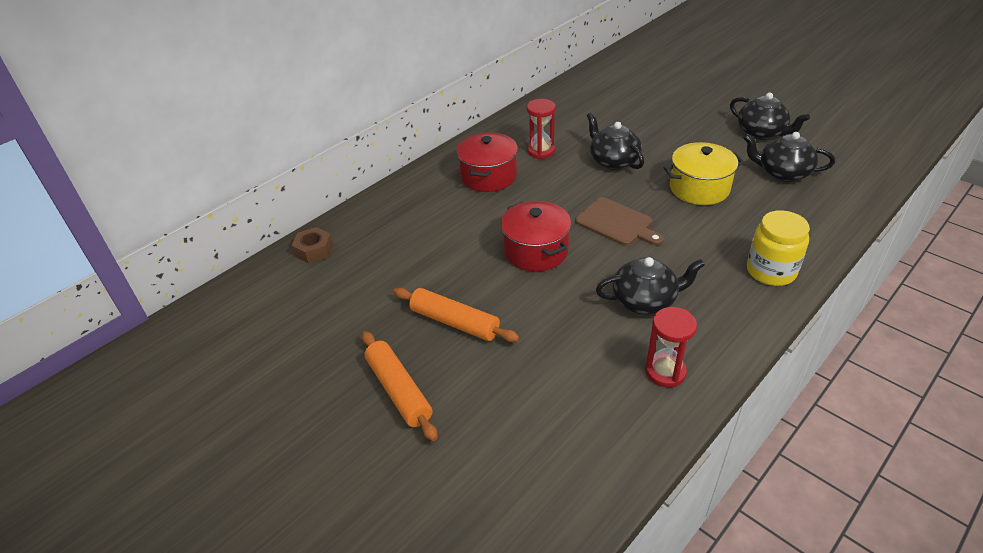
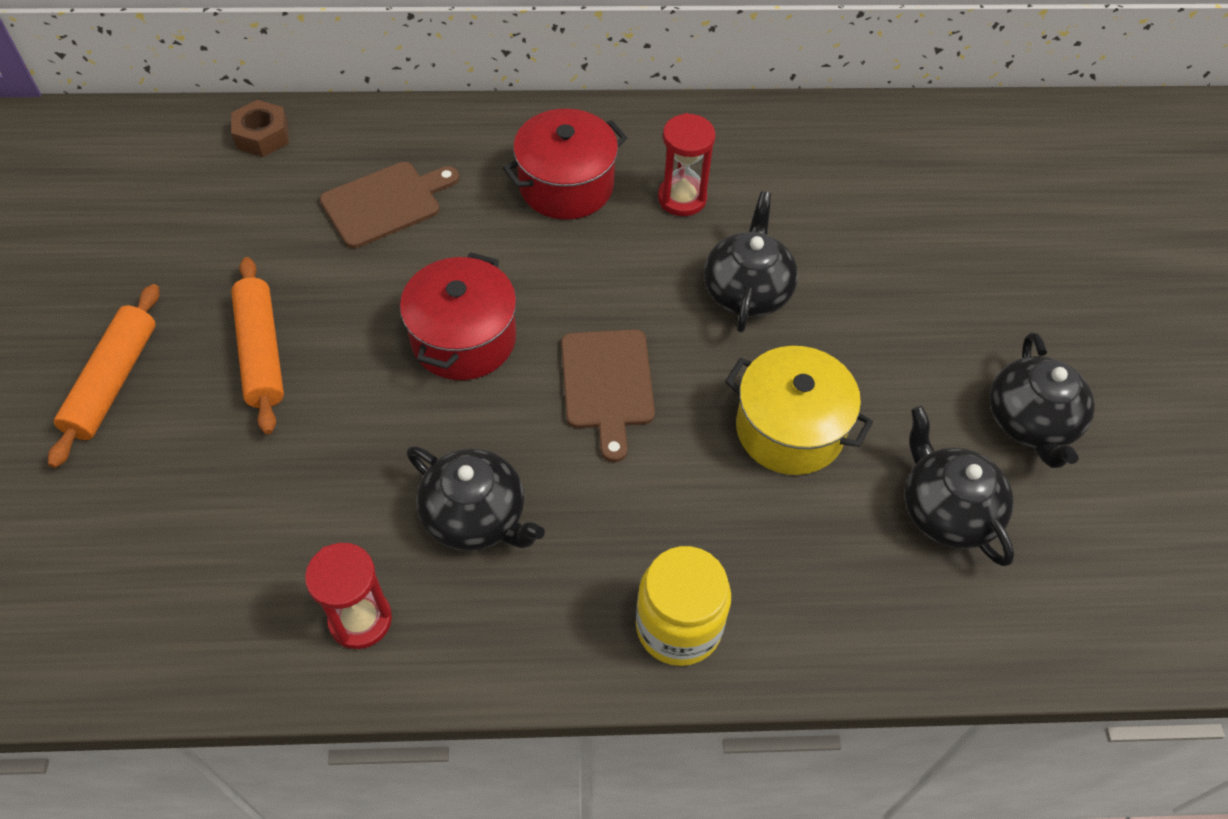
camera: 40 degrees right, 15 degrees up
(419, 233) = (386, 203): none -> brown cutting board

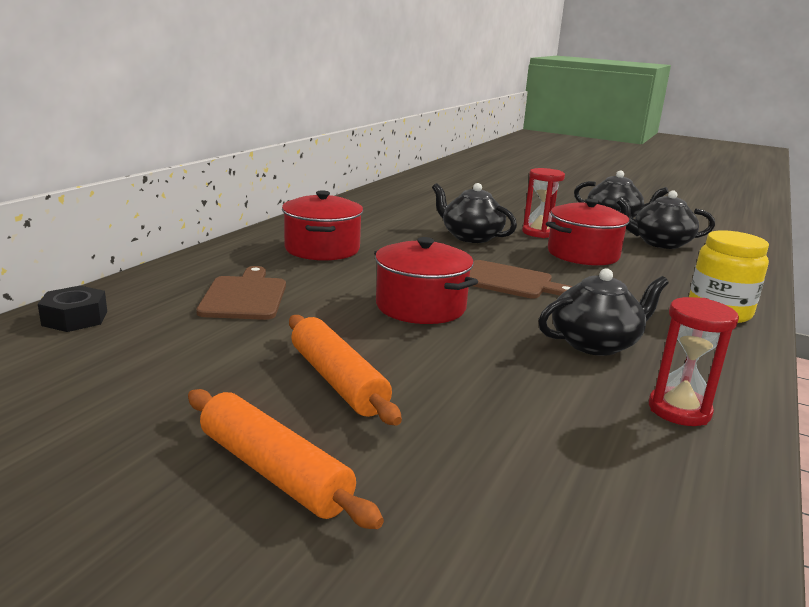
camera: 60 degrees left, 35 degrees down
(262, 136) = (75, 318): brown nut -> black nut
(262, 352) = (338, 380): orange rolling pin -> orange rolling pin turned 45 degrees clockwise
(682, 198) = (379, 231): red hourglass -> red hourglass (538, 233)
(789, 429) = (583, 254): yellow pot -> red pot

